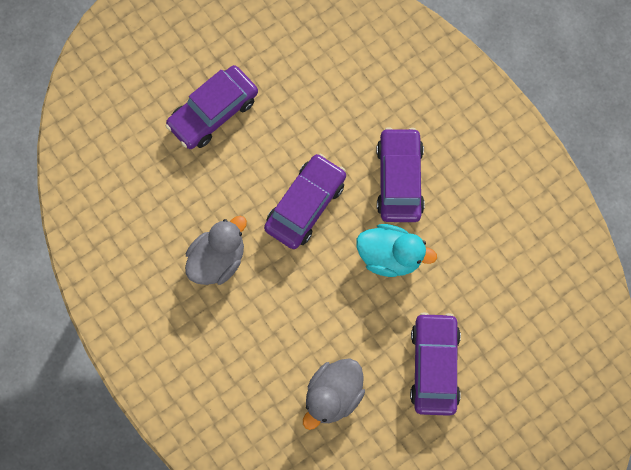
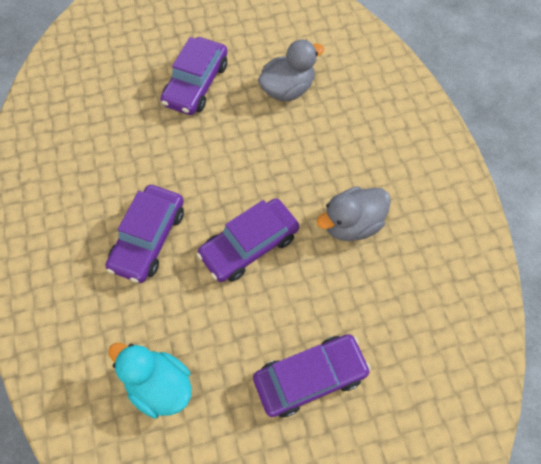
camera: 160 degrees left, 10 degrees down
(390, 256) = (191, 175): turquoise duck -> turquoise duck (159, 385)

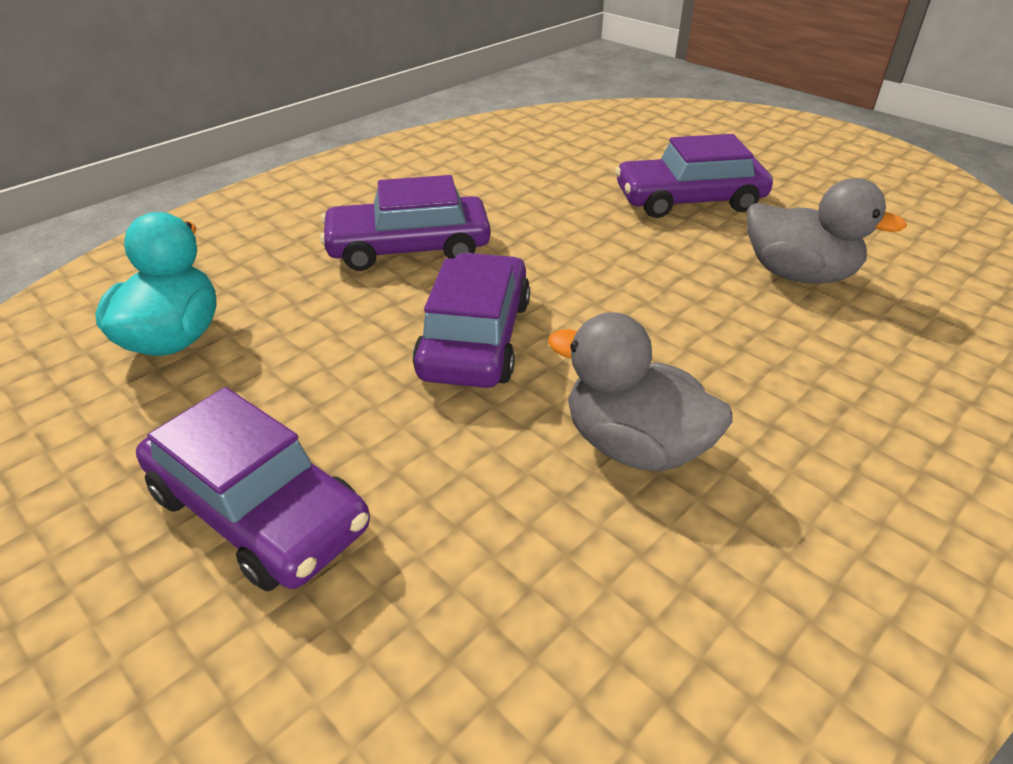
camera: 60 degrees right, 25 degrees down
(249, 245) = (475, 338): purple car -> purple car turned 75 degrees clockwise

